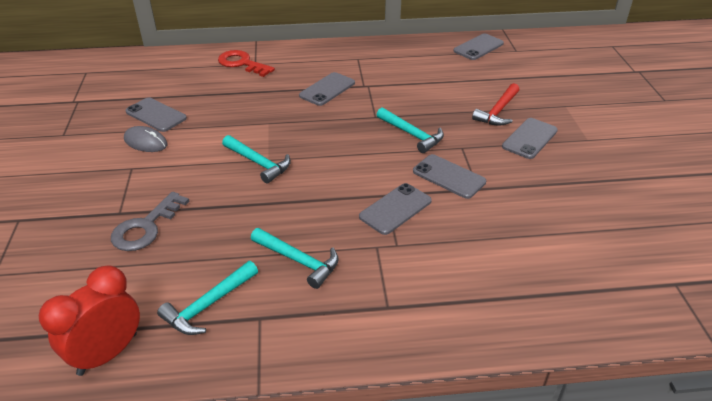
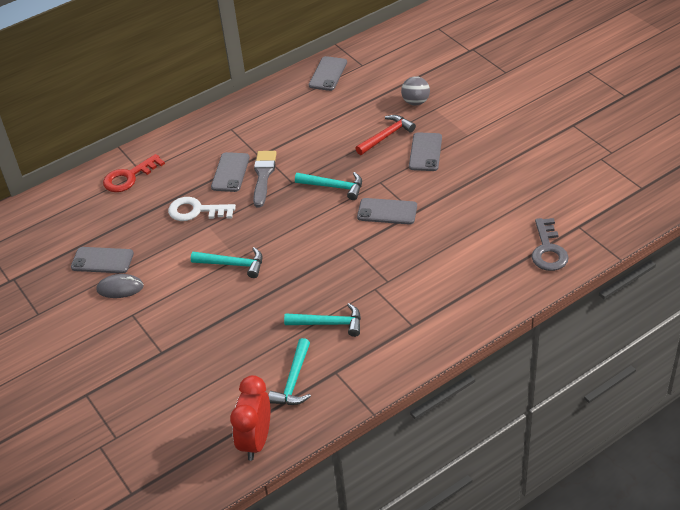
camera: 25 degrees left, 5 degrees up
(146, 227) = (194, 352): grey key -> grey key (548, 250)
(242, 63) = (129, 177): red key -> red key turned 45 degrees counterclockwise
(270, 107) = (196, 211): none -> white key
(353, 102) = (263, 176): none -> grey brush
(395, 209) = (367, 255): grey phone -> none
(498, 111) = (386, 136): red hammer -> red hammer turned 135 degrees counterclockwise
(549, 94) = (415, 102): none -> grey ball

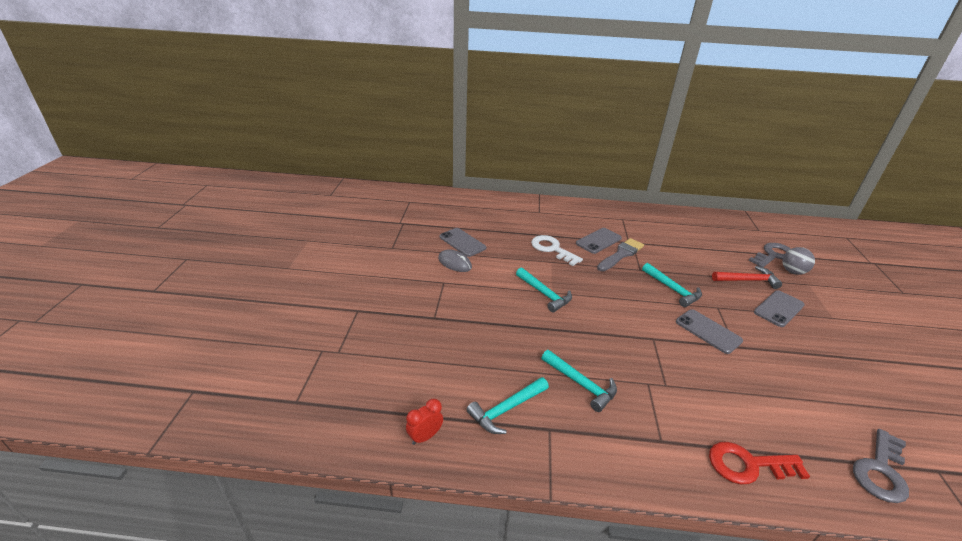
camera: 35 degrees right, 10 degrees down
(129, 177) = (529, 210): red key -> red key (748, 465)
(256, 441) = (425, 436): red clock -> red clock, size x0.55
(328, 74) = (725, 223): grey phone -> none
(390, 91) = (773, 255): none -> grey key

